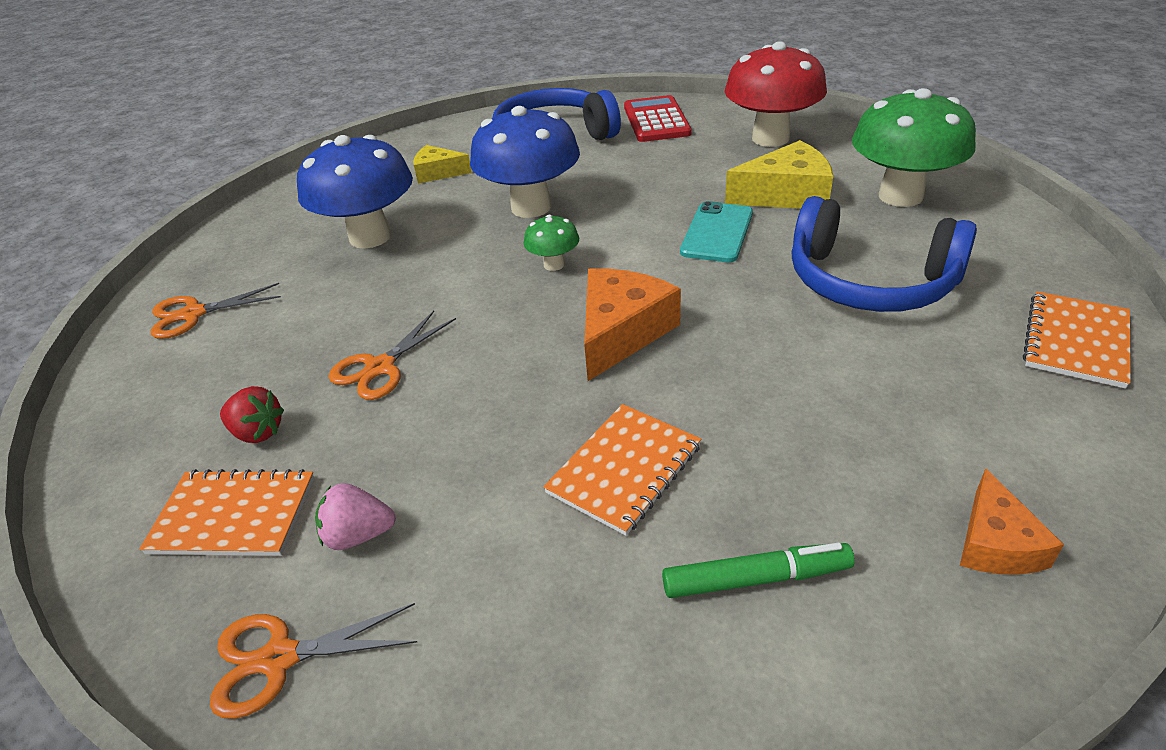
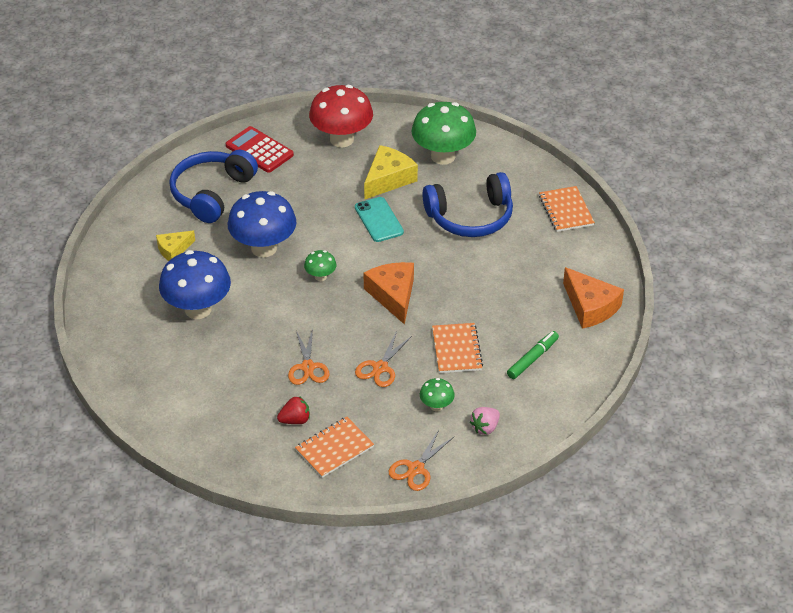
camera: 45 degrees left, 5 degrees up
(193, 314) = (170, 396): orange scissors -> orange scissors (380, 367)
(358, 535) = (391, 425): pink strawberry -> pink strawberry (485, 427)
(469, 553) = (436, 406): none -> green mushroom
(996, 543) = (590, 307): orange cheese -> orange cheese, size x1.64

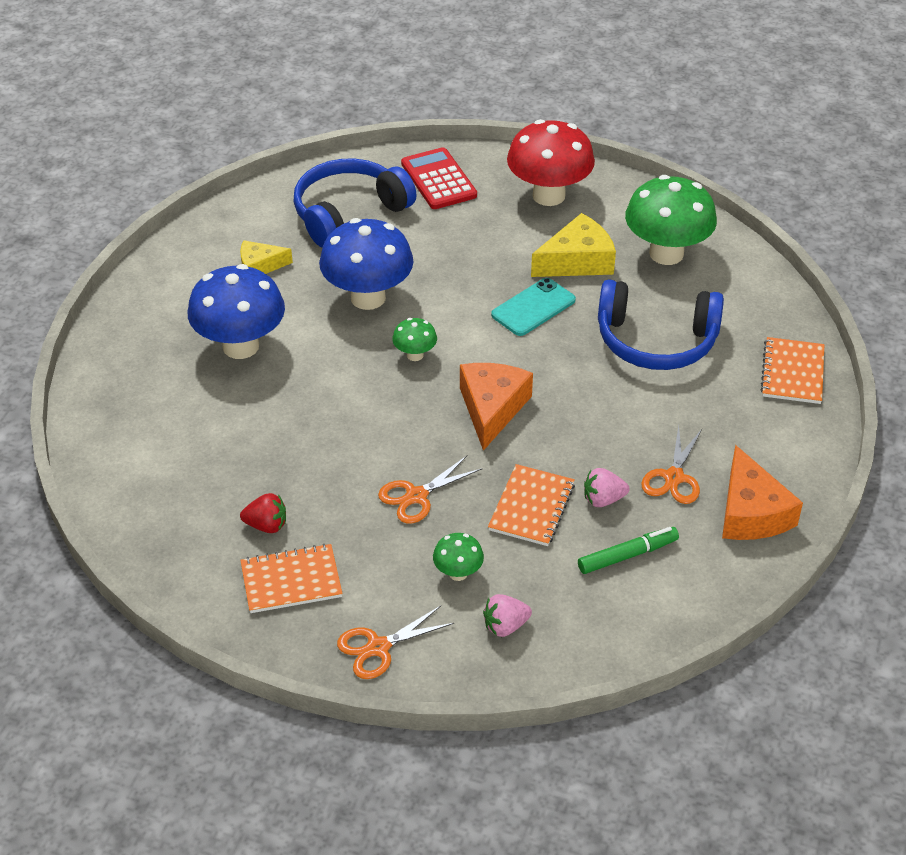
camera: 25 degrees right, 0 degrees up
(308, 367) = (326, 463): orange scissors -> orange scissors (674, 477)
(379, 220) = (533, 307): turquoise phone -> turquoise phone turned 45 degrees clockwise
(497, 329) = (603, 499): none -> pink strawberry

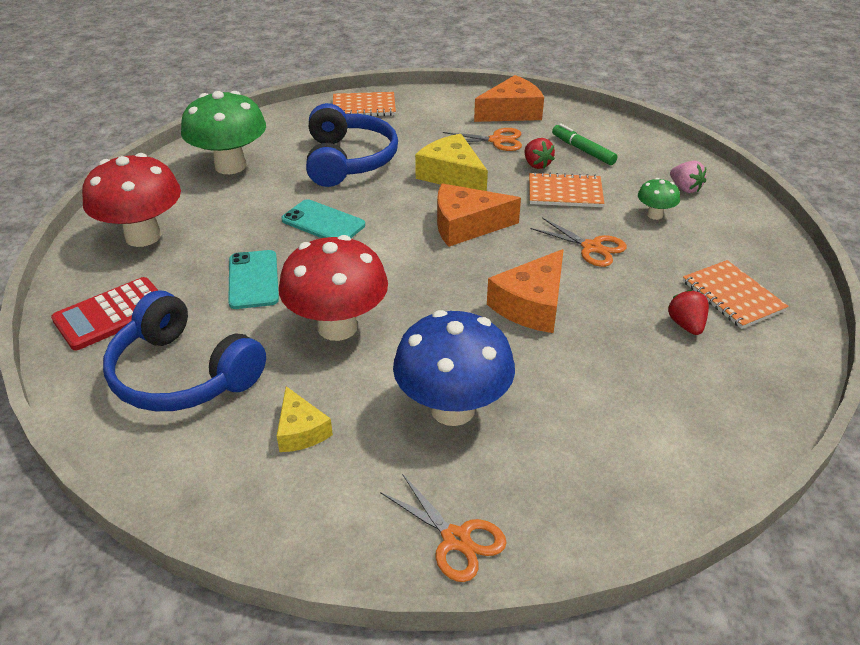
camera: 105 degrees left, 5 degrees down
(344, 424) = (531, 305): none -> orange cheese
(368, 298) = (337, 327): blue mushroom -> red mushroom
(378, 647) = (754, 238): orange scissors -> orange scissors (456, 539)
(415, 355) = (415, 279): green mushroom -> none
(455, 256) = (253, 280): none -> turquoise phone
(577, 261) = (249, 208): yellow cheese -> yellow cheese (452, 175)
(603, 499) = (536, 164): pink strawberry -> red strawberry

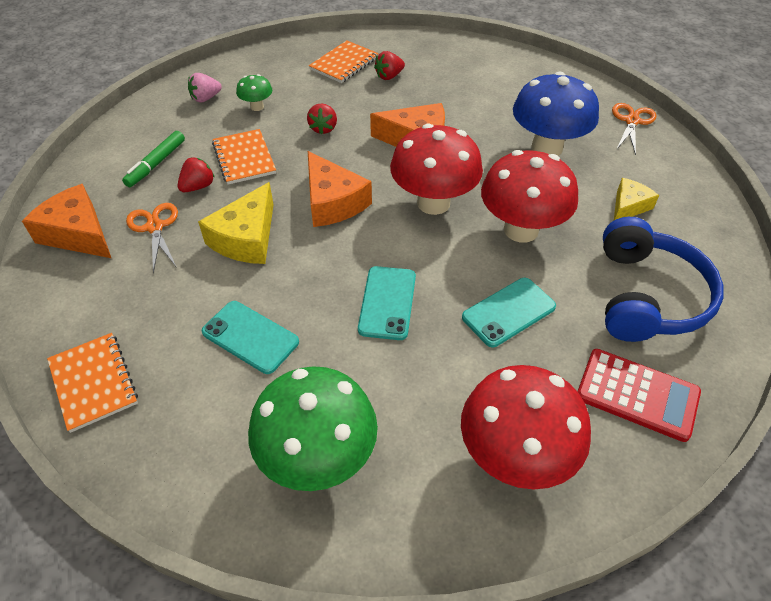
camera: 115 degrees left, 10 degrees up
(348, 160) = (250, 337): blue headphones -> turquoise phone
(421, 283) = (433, 203): none -> red mushroom
(591, 247) = (323, 128): orange scissors -> red strawberry
(685, 188) = (206, 98): pink strawberry -> pink strawberry turned 150 degrees counterclockwise

